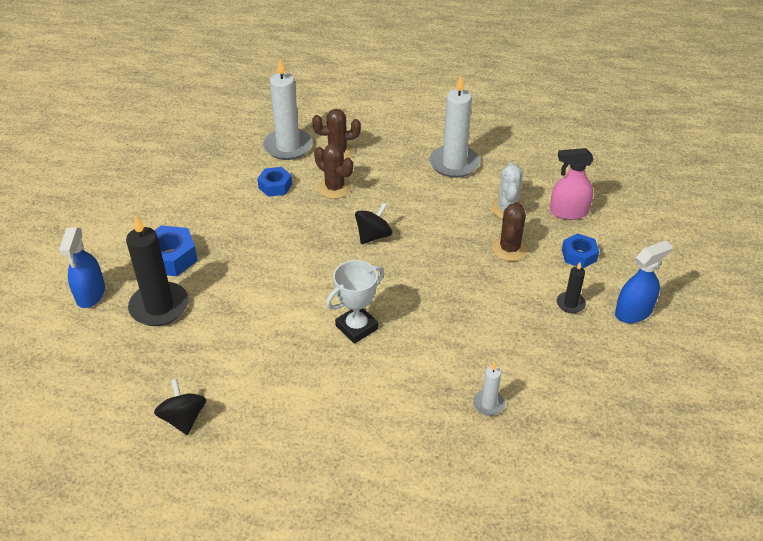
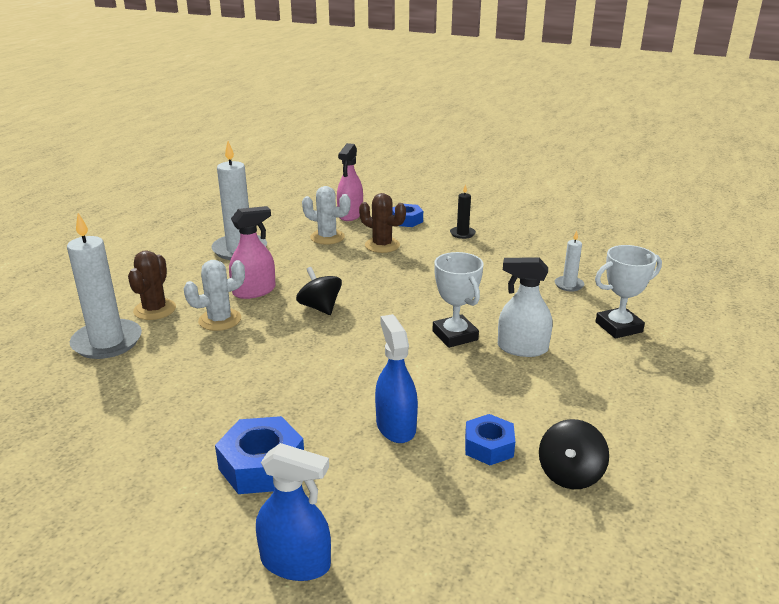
camera: 75 degrees left, 15 degrees down
(159, 307) = (360, 483): black candle -> none
(183, 418) = (570, 474): black spinning top -> black spinning top turned 60 degrees counterclockwise
(275, 186) = (179, 360): blue nut -> blue nut (489, 446)
(334, 188) = (220, 320): brown cactus -> white cactus
(350, 376) = (522, 348): none -> white spray bottle
(385, 192) = (254, 291): none -> pink spray bottle
(414, 449) = (618, 327): none -> white trophy
(633, 312) = (480, 214): blue spray bottle -> blue spray bottle (395, 426)

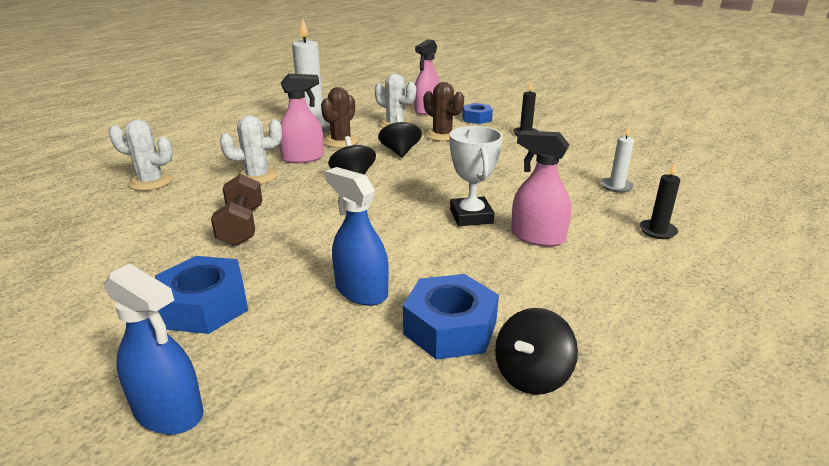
camera: 15 degrees right, 0 degrees up
(107, 342) = (151, 182): white candle -> white cactus
(155, 310) = (208, 162): brown cactus -> brown cactus (341, 141)
(241, 379) = (241, 226): none -> brown dumbbell
(350, 271) = (400, 152): none -> black spinning top
(395, 426) = (361, 291): blue spray bottle -> blue spray bottle turned 45 degrees counterclockwise
(489, 446) = (450, 328): blue nut -> blue nut, size x1.52
(522, 348) = (537, 237): white spray bottle -> pink spray bottle
(618, 327) = (657, 231): white trophy -> black candle

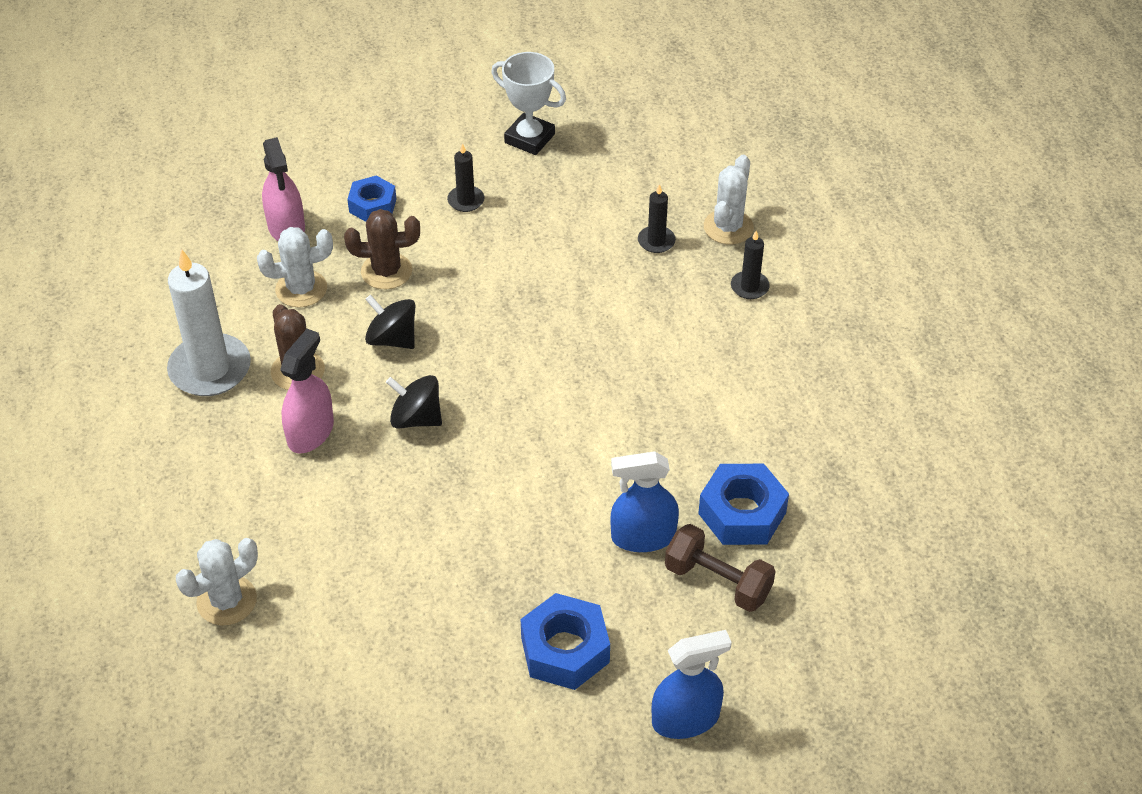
camera: 50 degrees left, 20 degrees up
(241, 226) = (437, 565): brown dumbbell -> brown dumbbell (717, 581)
(257, 176) = (320, 498): white cactus -> white cactus (728, 227)
(471, 216) = (599, 385): white trophy -> white trophy (529, 138)
(531, 375) = (828, 505): black spinning top -> none
(537, 237) = (679, 369): pink spray bottle -> none
(616, 186) = (656, 241): white candle -> black candle

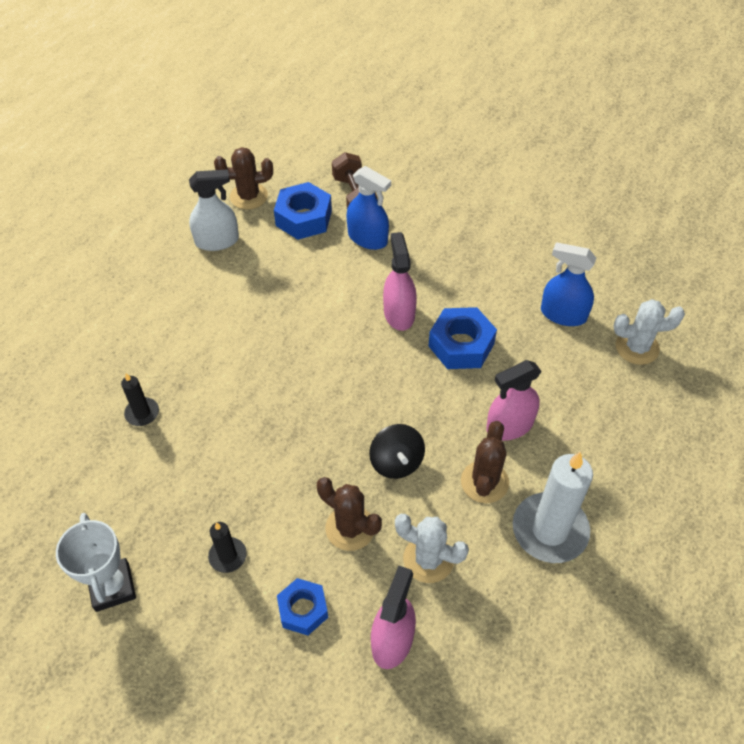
camera: 140 degrees left, 5 degrees up
(416, 418) = (431, 389): black spinning top -> none
(520, 472) = (399, 313): none -> pink spray bottle
(565, 650) = (463, 213): blue nut -> blue nut (461, 345)
(685, 719) = (434, 155): blue spray bottle -> blue spray bottle (563, 314)
(728, 227) = (85, 389): white cactus -> none
(749, 287) = (131, 337): black candle -> none
(798, 424) = (217, 241): none -> white spray bottle
(835, 498) = (248, 196): none -> brown cactus

